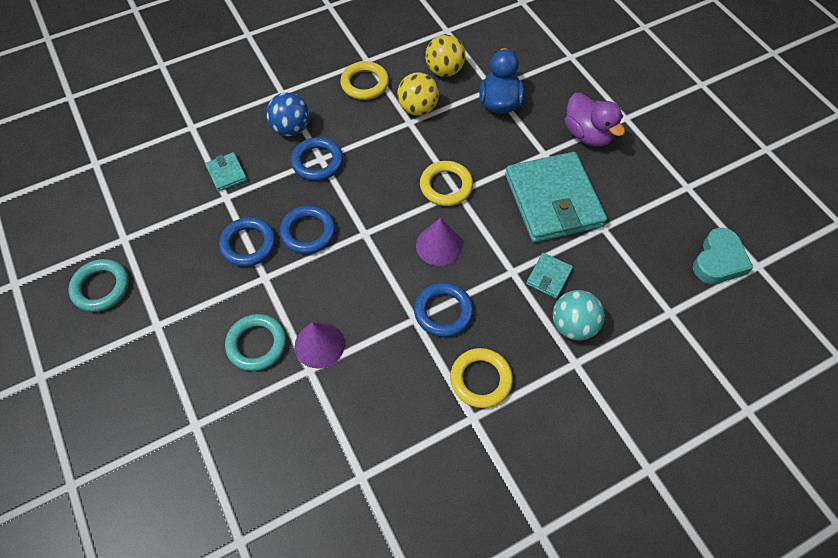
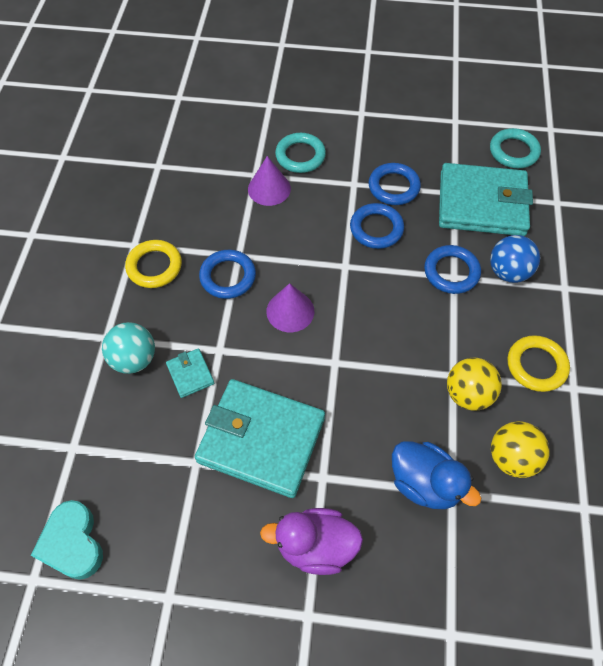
camera: 125 degrees right, 0 degrees up
(101, 287) = (417, 96): turquoise ring -> turquoise ring (513, 151)
(226, 173) = (482, 204): turquoise wallet -> turquoise wallet, size x2.38
(446, 186) = (349, 357): yellow ring -> none

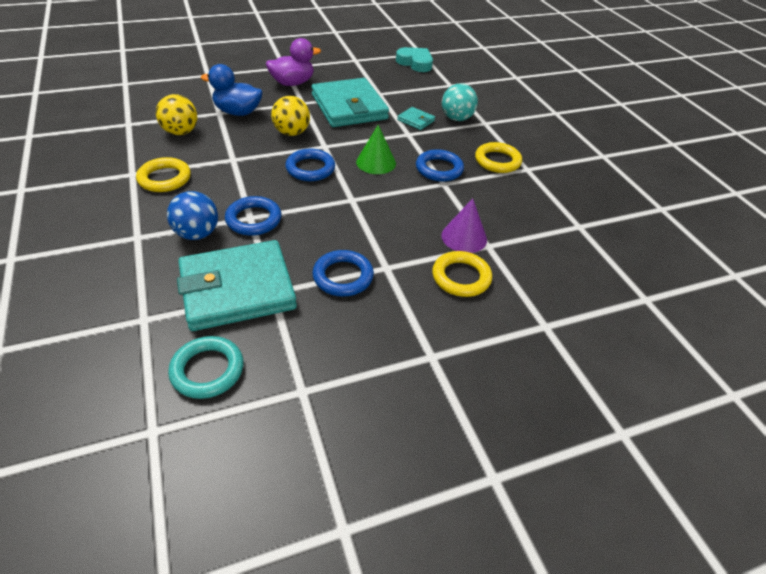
camera: 150 degrees right, 15 degrees down
(261, 439) = (349, 107): turquoise wallet -> turquoise wallet turned 75 degrees clockwise
(290, 311) = (376, 162): purple cone -> green cone
(300, 156) = (461, 277): turquoise ring -> yellow ring
(376, 229) = (340, 233): blue ring -> blue ring (310, 168)
(468, 394) = (219, 152): yellow ball -> yellow ball (292, 133)

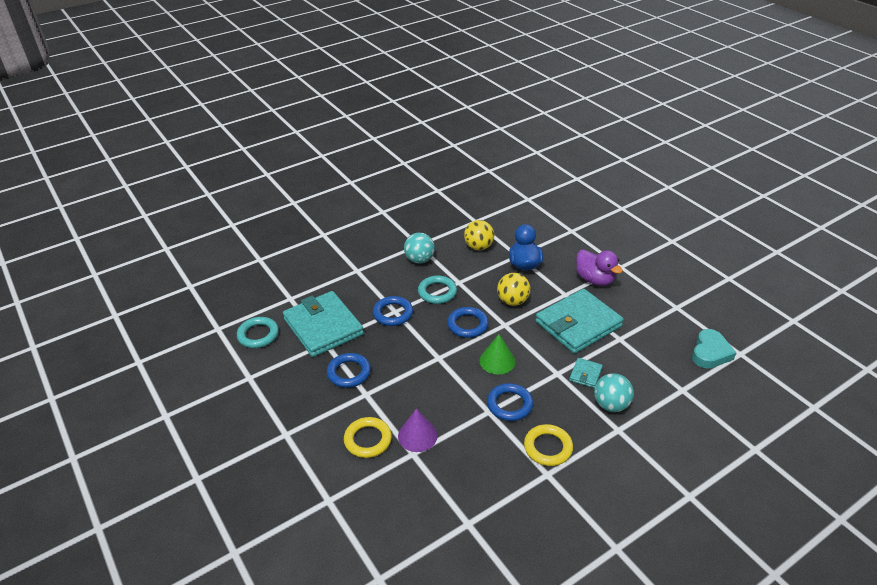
camera: 80 degrees right, 5 degrees down
(164, 178) = (419, 260): yellow ring -> turquoise ball
(197, 234) = (368, 293): blue ball -> none
(239, 178) = (437, 292): none -> turquoise ring

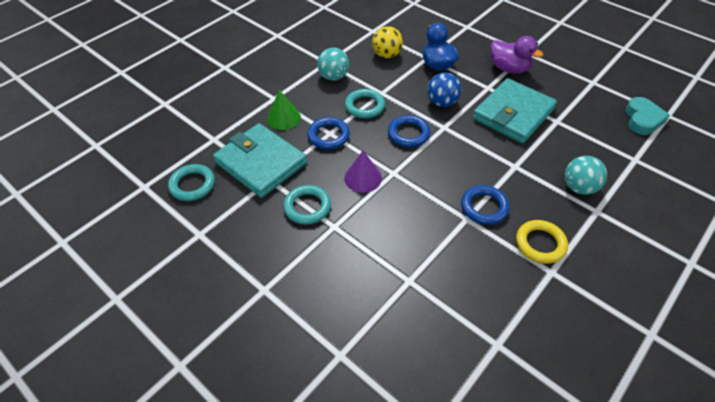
camera: 15 degrees left, 10 degrees up
(349, 373) = (307, 207): blue ring -> turquoise ring
(368, 440) = (356, 276): yellow ring -> none
(417, 435) = (406, 260): purple cone -> purple cone (363, 178)
(497, 361) = (453, 165): green cone -> green cone (283, 118)
(512, 301) = (442, 102): yellow ball -> blue ball
(585, 374) = (542, 162): turquoise wallet -> none

